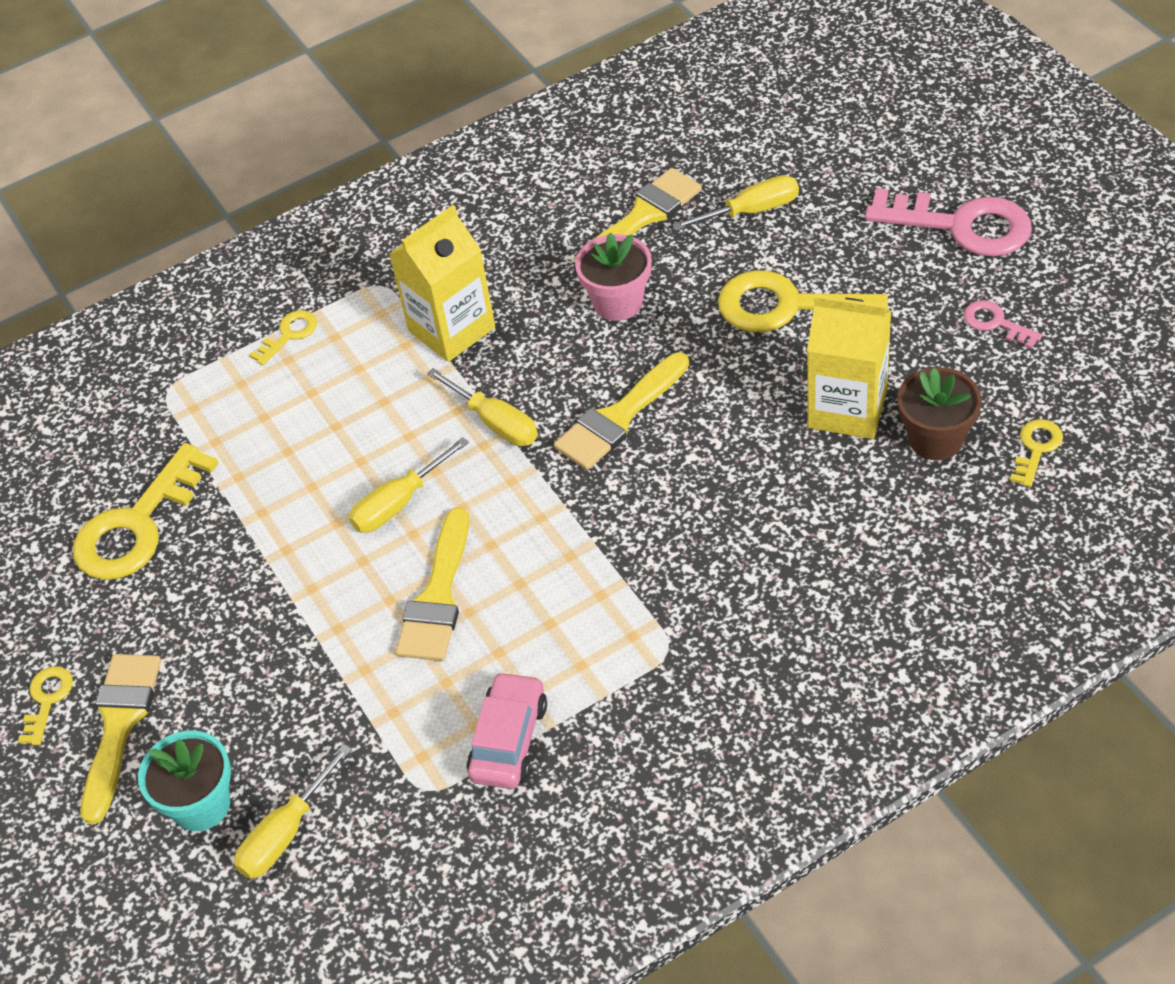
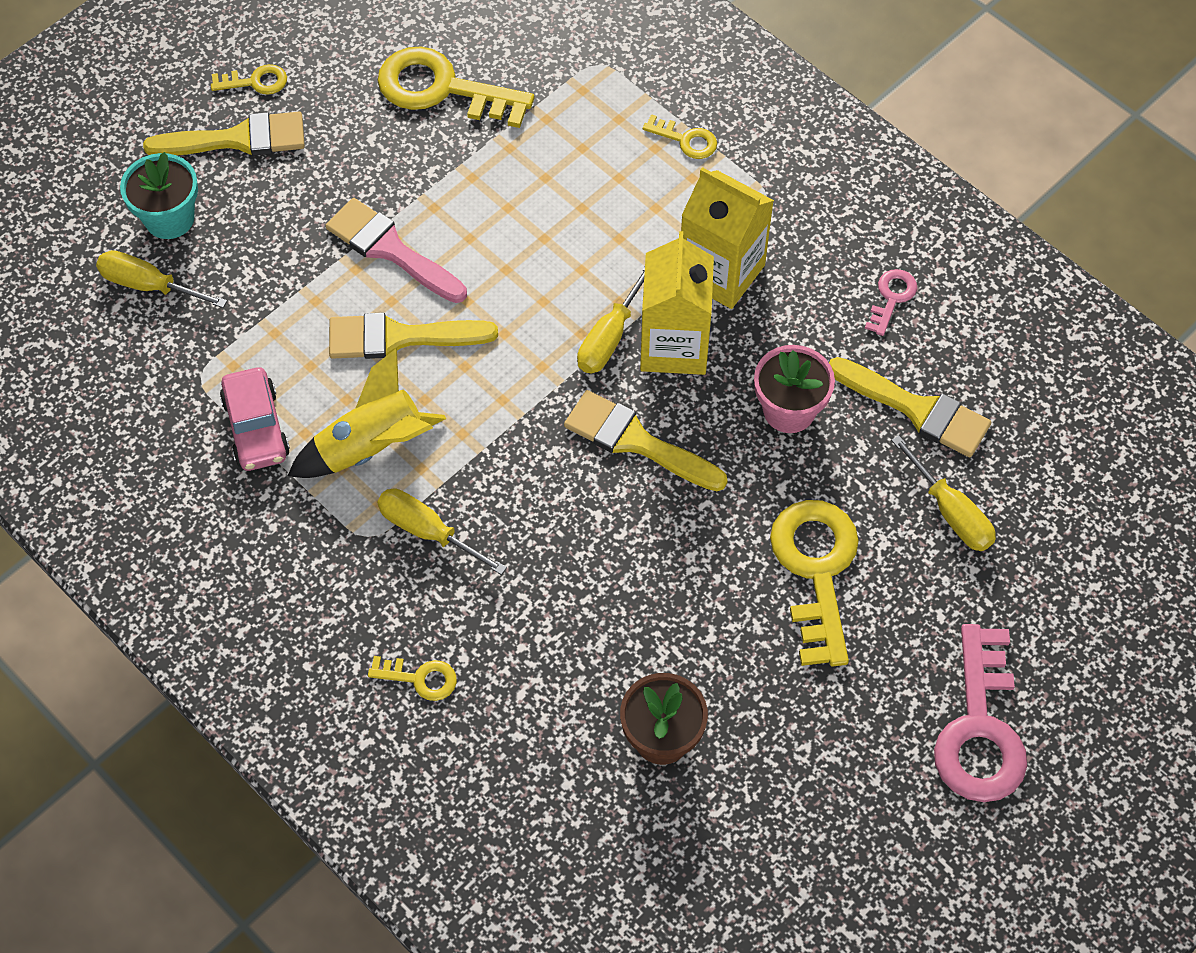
camera: 70 degrees right, 10 degrees up
(326, 593) = (391, 250): none -> pink brush
(399, 503) = (500, 281): yellow screwdriver -> yellow screwdriver (428, 531)
(509, 740) = (256, 428): pink car -> pink car turned 75 degrees clockwise
(563, 635) = (372, 447): none -> yellow rocket
(847, 409) = (687, 647): yellow carton -> yellow carton (674, 345)
(996, 323) = (837, 780): pink key -> pink key (892, 298)
(1036, 448) = (667, 838): yellow key -> yellow key (420, 678)

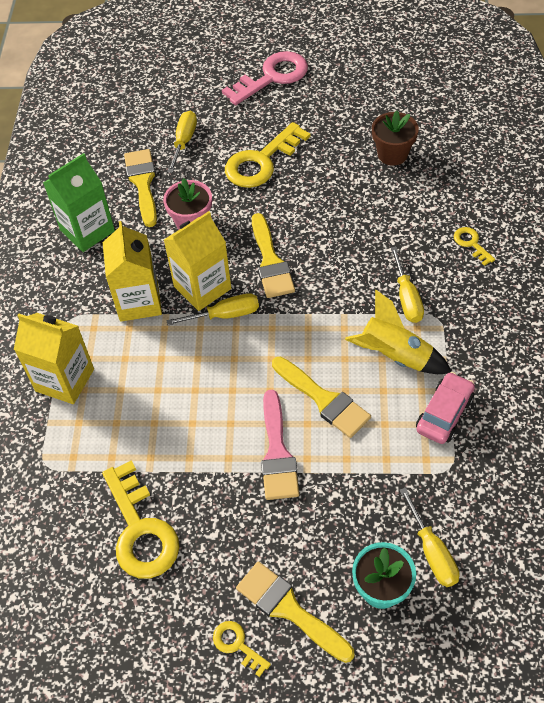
camera: 130 degrees left, 5 degrees down
(686, 140) = (64, 380): yellow key -> yellow carton
(892, 298) = (87, 230): pink key -> green carton

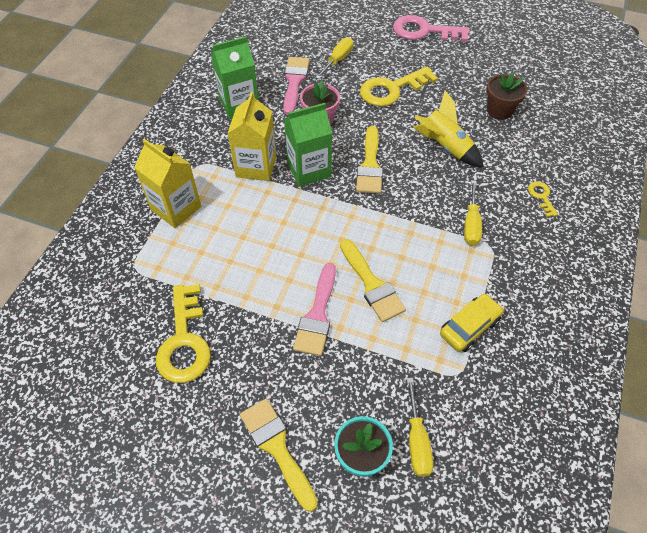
camera: 15 degrees right, 0 degrees up
(143, 183) = (294, 82): yellow brush -> pink brush
(202, 287) = (309, 169): yellow carton -> green carton
(225, 315) = (318, 195): yellow screwdriver -> none
(237, 645) = (222, 462): yellow key -> none
(272, 77) = (424, 31): pink key -> pink key turned 150 degrees counterclockwise
(394, 356) = (443, 267): yellow rocket -> yellow rocket (445, 147)
(444, 413) = (469, 327): pink car -> yellow car

